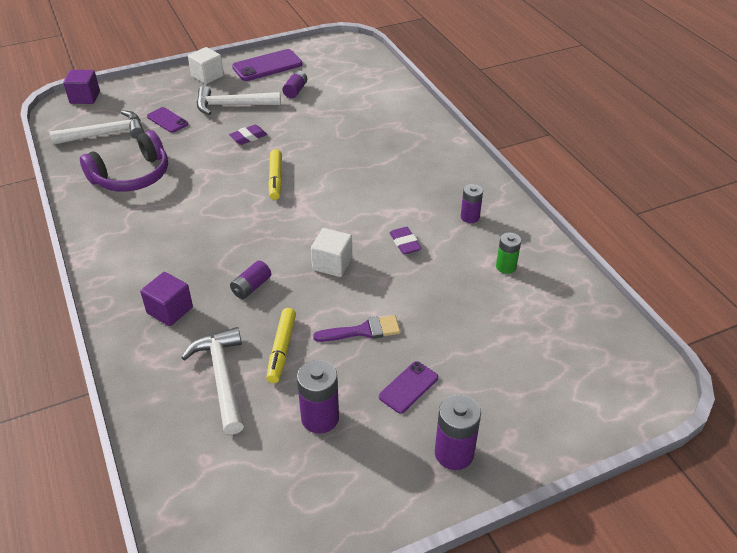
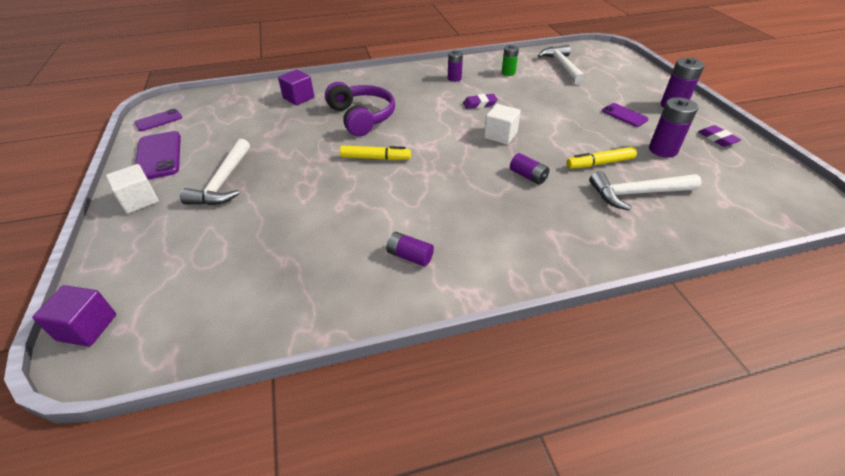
camera: 80 degrees left, 0 degrees up
(105, 134) = (212, 294): white hammer -> white hammer (562, 66)
(132, 176) = (327, 262): purple headphones -> purple headphones (362, 117)
(167, 120) = (219, 234): purple phone -> purple phone (158, 120)
(170, 310) = (560, 225): purple cube -> purple cube (298, 98)
(248, 137) = (295, 172): purple eraser -> purple eraser (717, 139)
(281, 349) = (600, 163): yellow marker -> yellow marker turned 150 degrees clockwise
(295, 90) = (226, 140): purple battery -> purple battery (409, 256)
(363, 331) = (574, 128): purple brush -> none

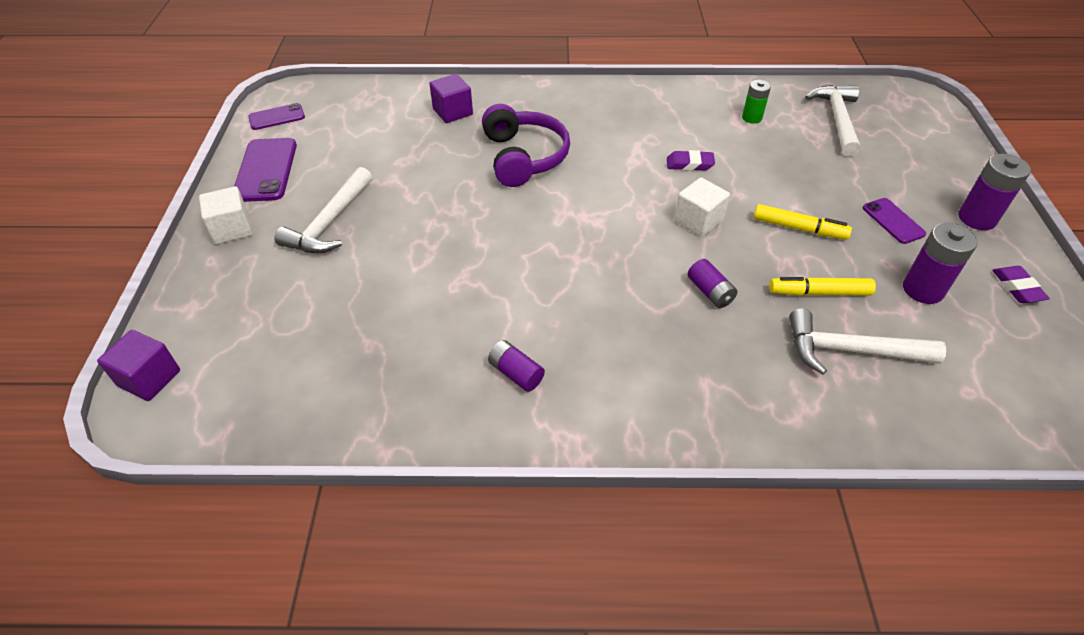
camera: 15 degrees right, 5 degrees up
(375, 158) = (521, 224): yellow marker -> yellow marker (799, 228)
(454, 78) = (670, 114): purple battery -> none

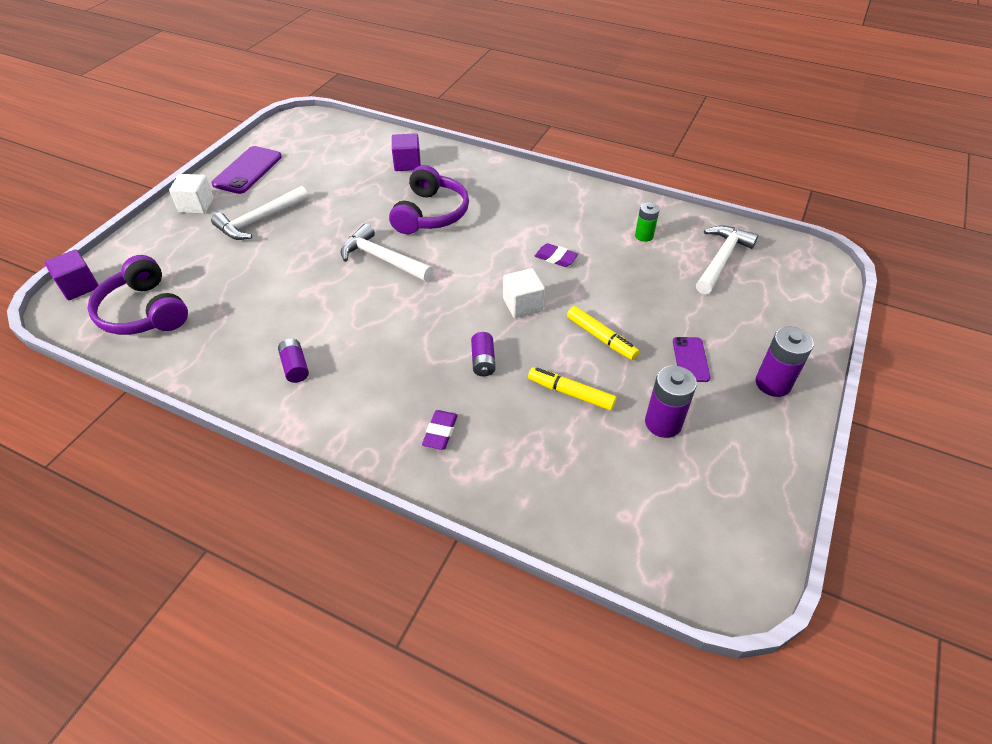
camera: 25 degrees right, 0 degrees up
(269, 378) = (144, 312): none -> purple headphones
(277, 117) = (283, 134): purple phone -> none
(850, 350) = (555, 446): white hammer -> white hammer (382, 259)
(1017, 287) = (753, 453): purple eraser -> purple eraser (440, 432)

